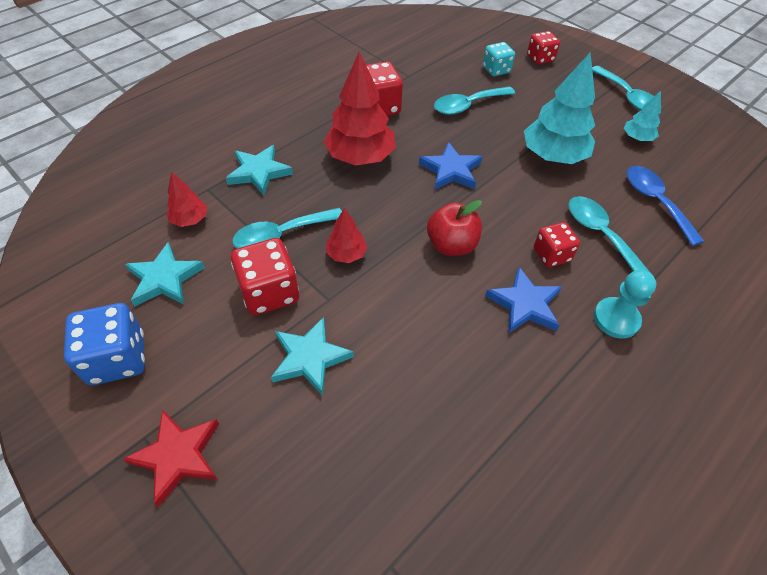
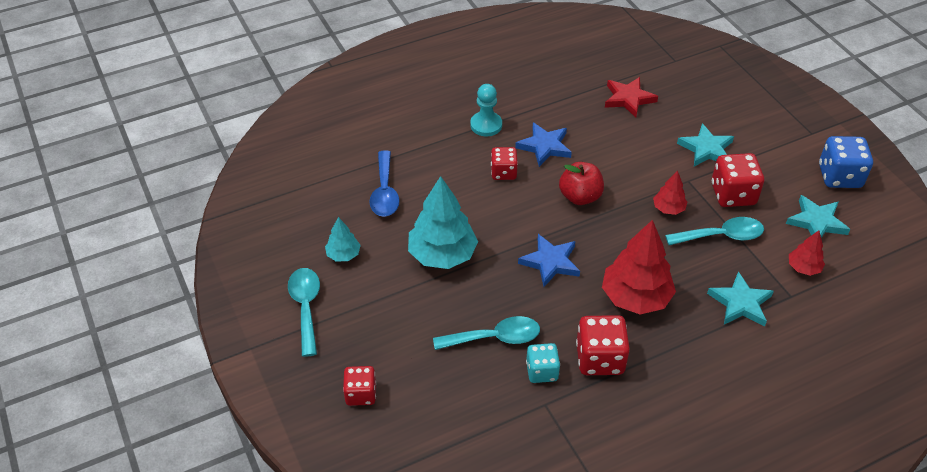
camera: 160 degrees left, 5 degrees down
(178, 456) = (789, 121): red star -> red star (628, 99)
(496, 70) = (430, 387): turquoise dice -> turquoise dice (542, 371)
(600, 234) = (453, 178): turquoise spoon -> none

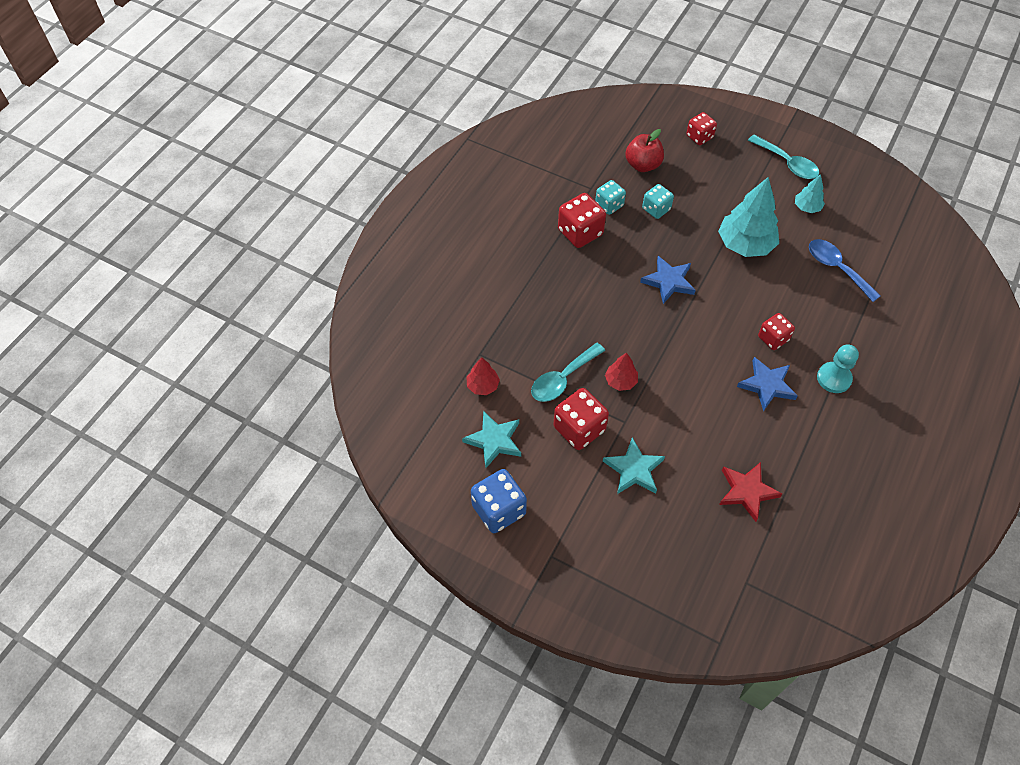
camera: 145 degrees right, 10 degrees up
(495, 338) = (656, 209): turquoise spoon -> turquoise dice
(580, 197) = (696, 351): red apple -> red apple (643, 165)
(635, 297) = (589, 288): red tree -> none
(740, 303) = (513, 326): turquoise star -> none

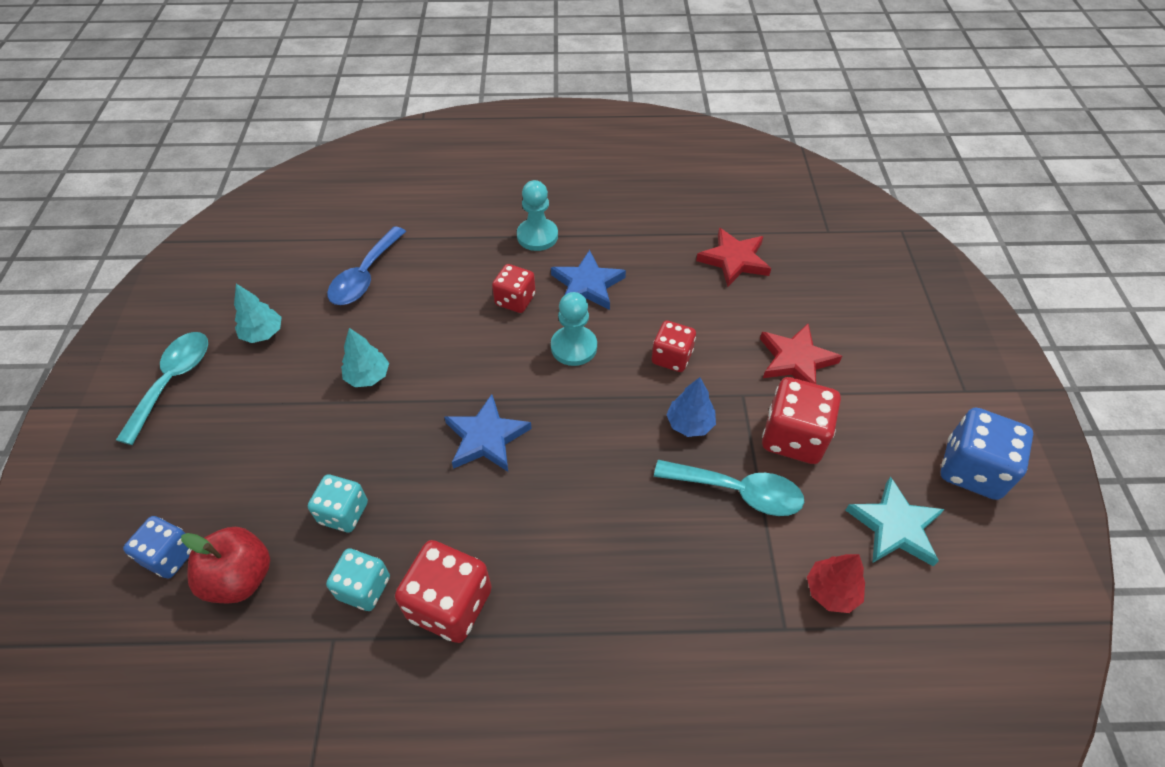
camera: 120 degrees left, 5 degrees down
(620, 381) = (690, 424): red tree -> blue tree
(634, 469) = (795, 360): turquoise star -> red star
(670, 144) = (170, 556): none -> blue dice
(699, 137) = (138, 518): red dice -> red dice (671, 357)
(714, 351) = (574, 347): none -> turquoise pawn
(745, 244) = (368, 376): turquoise tree -> turquoise tree, size x0.51

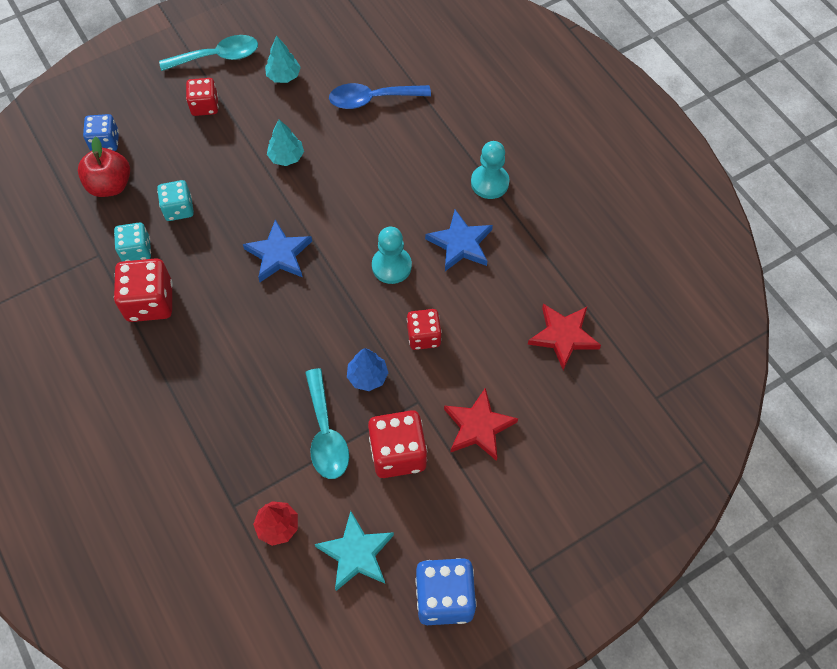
camera: 60 degrees right, 10 degrees up
(515, 300) = (412, 204): red dice -> red dice (205, 106)

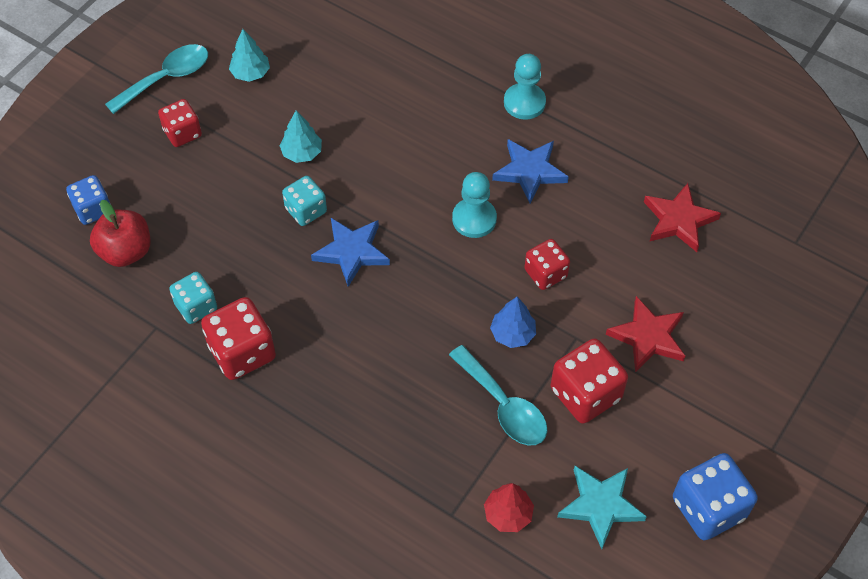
camera: 25 degrees left, 5 degrees down
(179, 209) = (217, 247): turquoise dice -> turquoise dice (306, 210)
(372, 99) = (358, 64): blue spoon -> none

